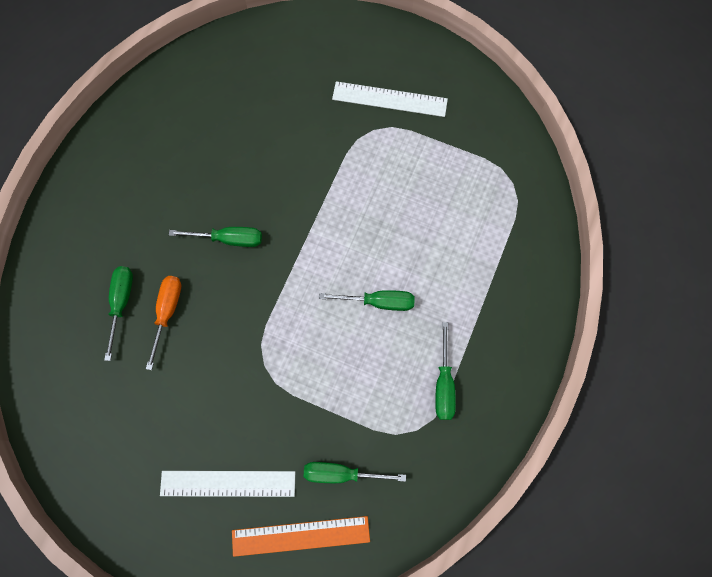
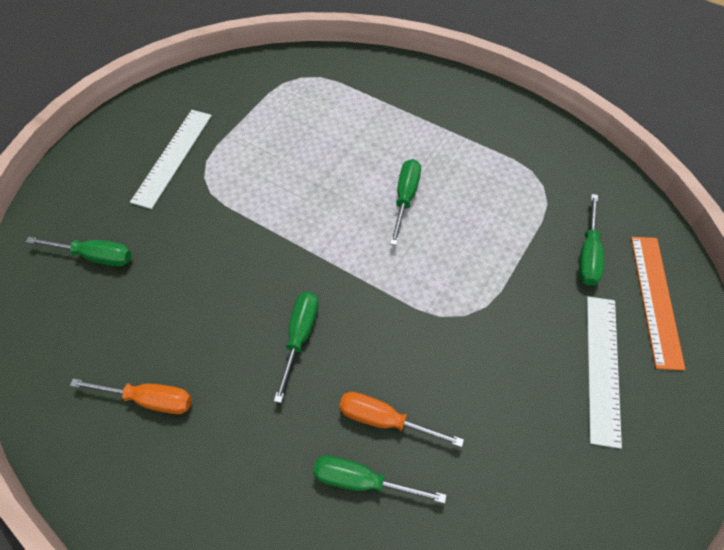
camera: 80 degrees left, 15 degrees down
(168, 148) = (149, 399): none -> orange screwdriver
(444, 384) = (498, 158): green screwdriver -> green screwdriver (95, 256)

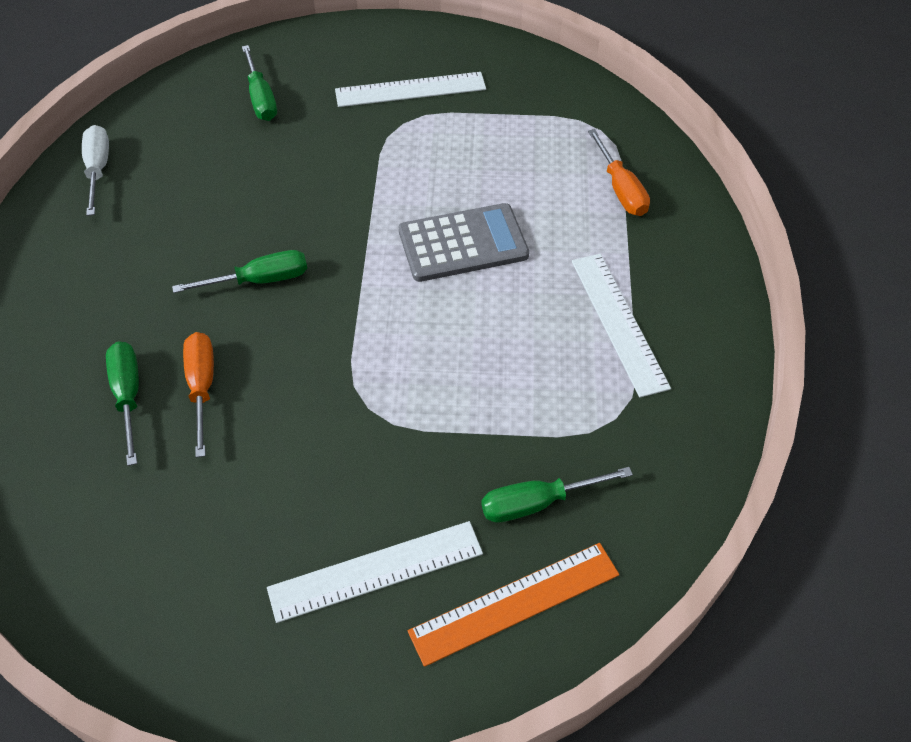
camera: 60 degrees right, 5 degrees down
(75, 417) = (98, 170): none -> white screwdriver
(149, 399) = (137, 207): orange screwdriver -> orange screwdriver (620, 189)
(350, 195) = (463, 243): none -> grey calculator
(405, 198) = (494, 291): green screwdriver -> none
(471, 148) = (618, 322): none -> white ruler

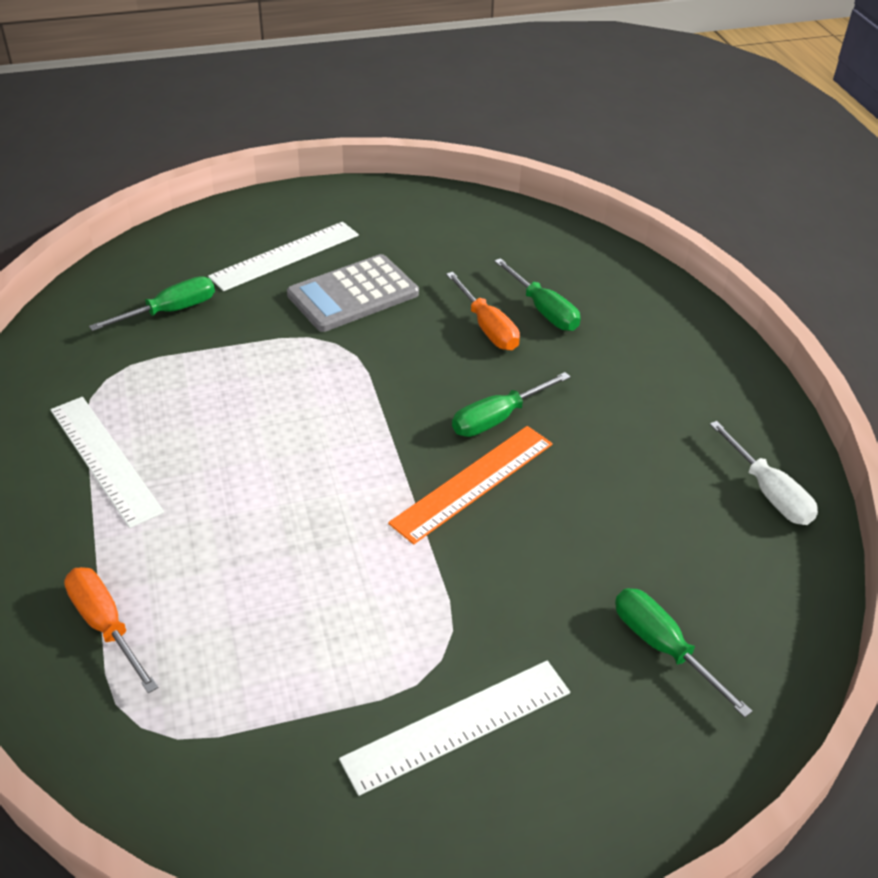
camera: 160 degrees right, 10 degrees down
(463, 243) = (297, 504): grey calculator -> grey calculator (353, 294)
(515, 603) = (178, 259): orange ruler -> orange ruler (473, 482)

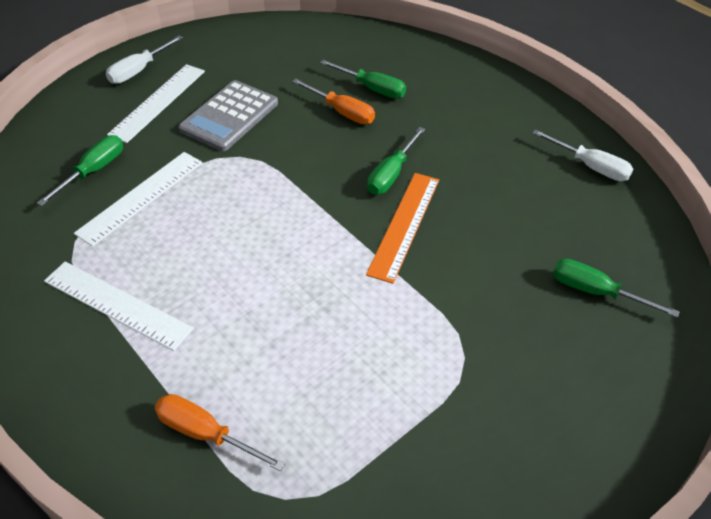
camera: 25 degrees left, 5 degrees up
(287, 215) = (139, 70): none -> white screwdriver
(457, 725) = (505, 398): white ruler -> white ruler (141, 197)

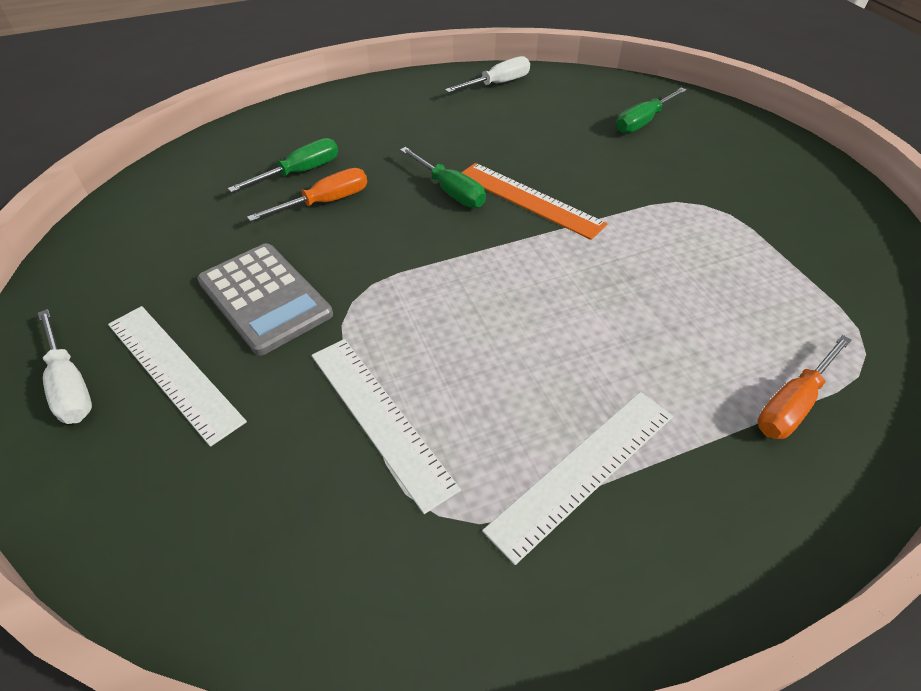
camera: 70 degrees left, 0 degrees up
(93, 171) = (288, 474): green screwdriver -> none

